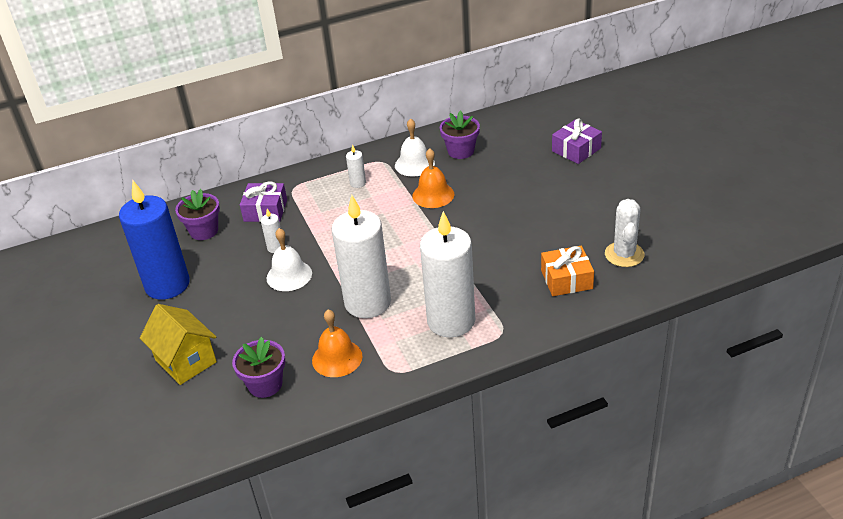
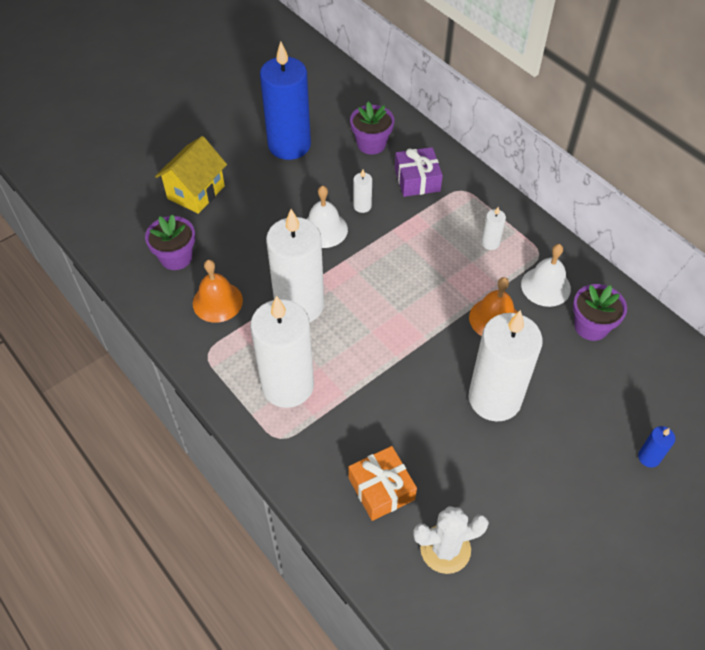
camera: 70 degrees right, 15 degrees up
(506, 208) = (494, 399): none -> white candle
(576, 150) = (649, 457): purple gift -> blue candle

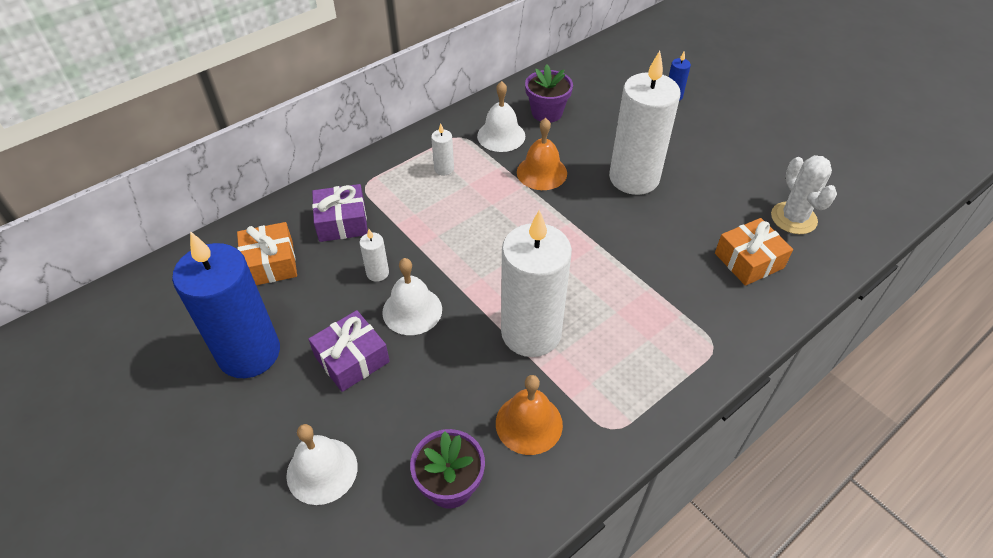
camera: 90 degrees left, 5 degrees down
(196, 192) = (322, 470): yellow house -> white bell
(281, 198) = (352, 359): none -> purple gift
(287, 385) = (645, 341): white candle -> none
(371, 144) = (270, 263): purple flower pot -> orange gift

